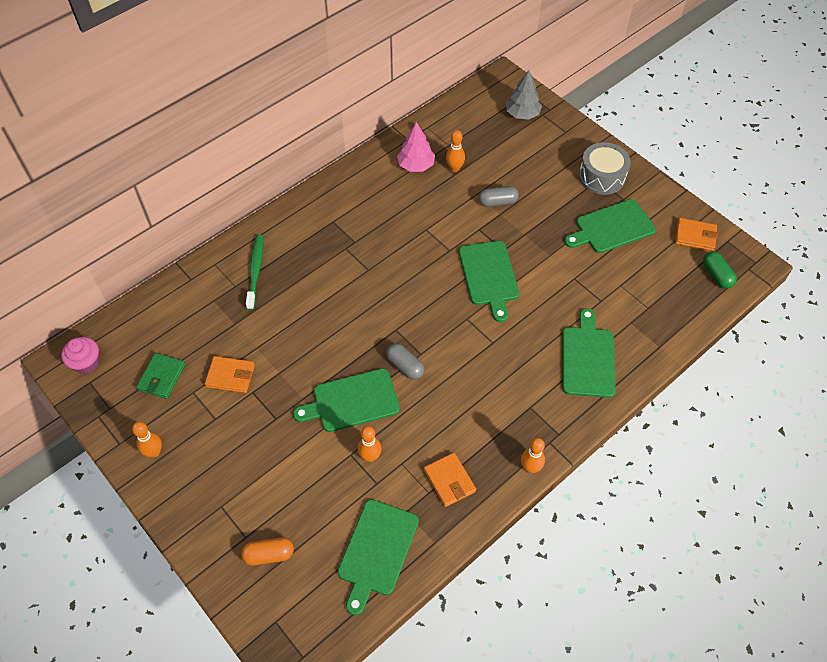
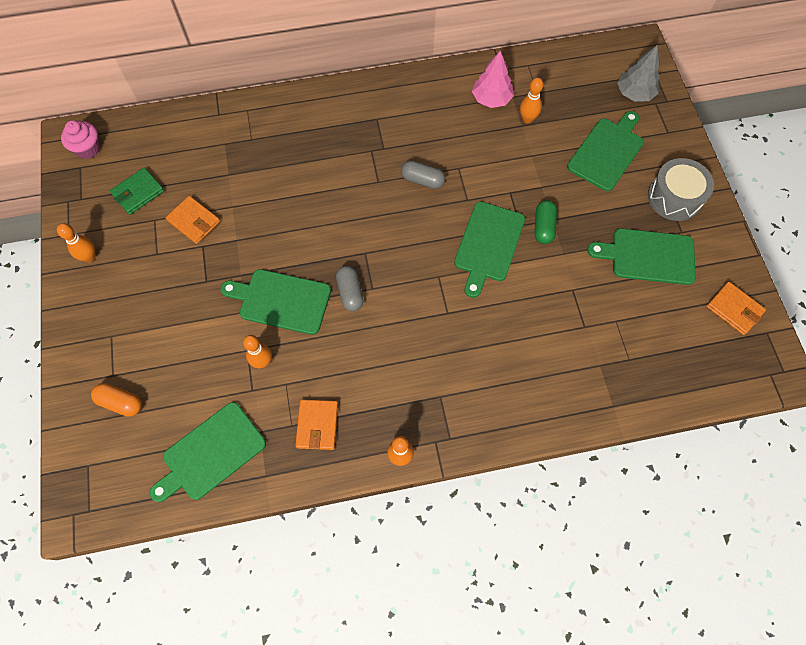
camera: 30 degrees right, 10 degrees up
(255, 271) = (278, 133): green toothbrush -> none
(497, 202) = (547, 173): grey capsule -> grey capsule (422, 180)
(588, 358) = (530, 378): green cutting board -> green cutting board (607, 152)
(716, 275) = (729, 363): green capsule -> green capsule (543, 227)

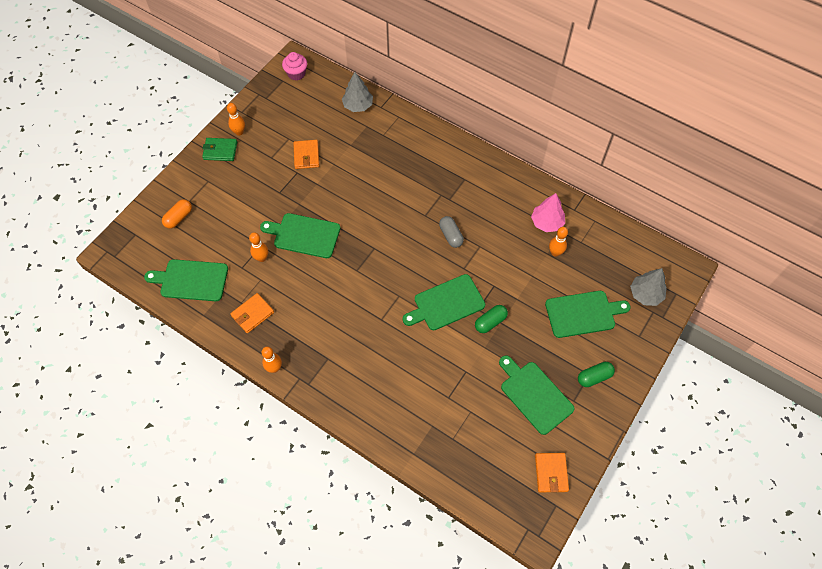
camera: 45 degrees right, 5 degrees down
(121, 402) = (179, 218): orange capsule -> orange capsule turned 60 degrees clockwise
(138, 193) = (295, 117): green wallet -> green wallet (220, 151)
(193, 130) = (358, 105): none -> grey tree
(281, 301) = (304, 235): green cutting board -> green cutting board turned 45 degrees counterclockwise
(350, 292) = (343, 262): grey capsule -> none
(674, 197) = (594, 377): grey drum -> green capsule

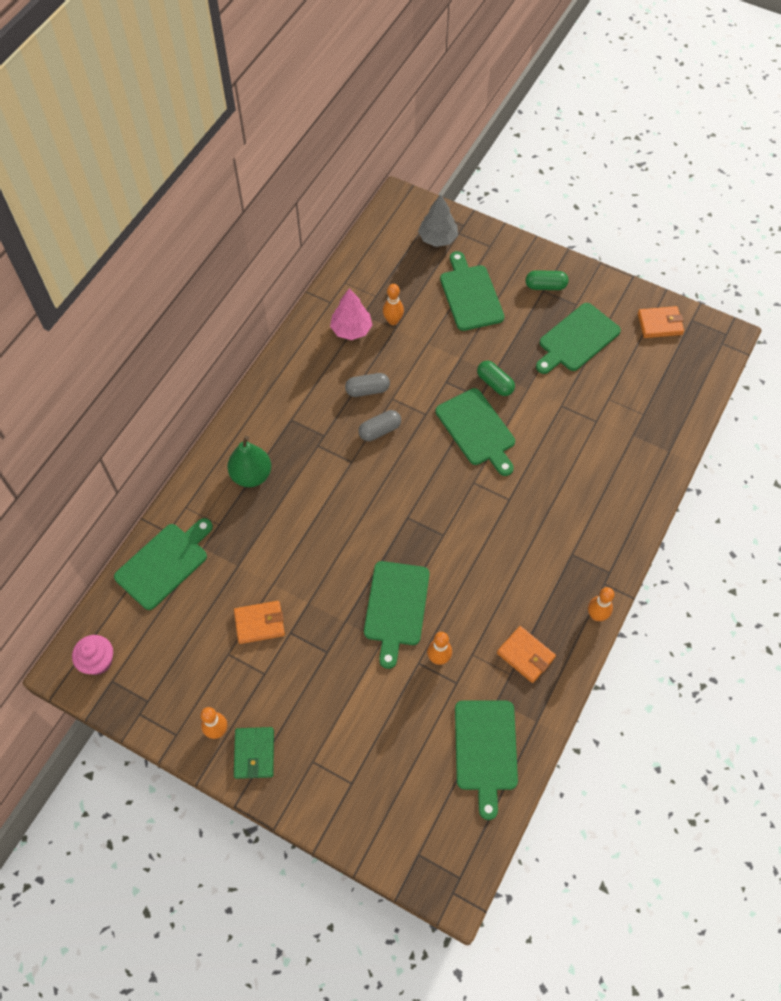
camera: 95 degrees left, 0 degrees up
(179, 218) = (382, 792): orange capsule -> none
(358, 105) = (164, 563): grey tree -> green cutting board
(419, 154) = (251, 475): none -> green pear
(488, 230) = (367, 390): none -> grey capsule
(594, 377) = (545, 286): green capsule -> green capsule turned 60 degrees counterclockwise

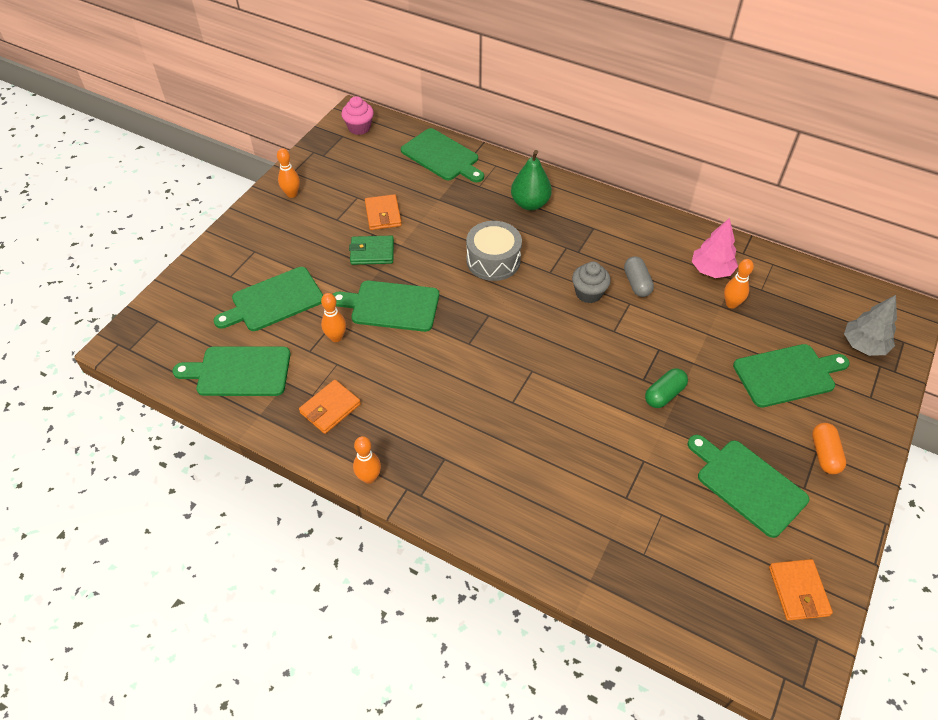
camera: 90 degrees right, 10 degrees down
(254, 753) = (268, 216): green wallet -> green wallet (372, 252)
(334, 512) = (493, 260): none -> grey drum
(379, 430) = (588, 293): grey capsule -> grey cupcake
(477, 430) = (599, 375): green cutting board -> green cutting board (273, 301)
(545, 286) = (824, 454): green capsule -> orange capsule

